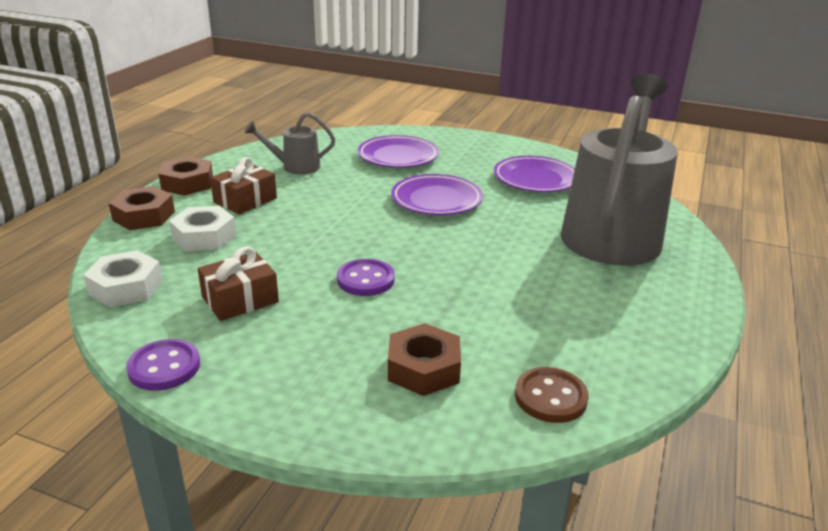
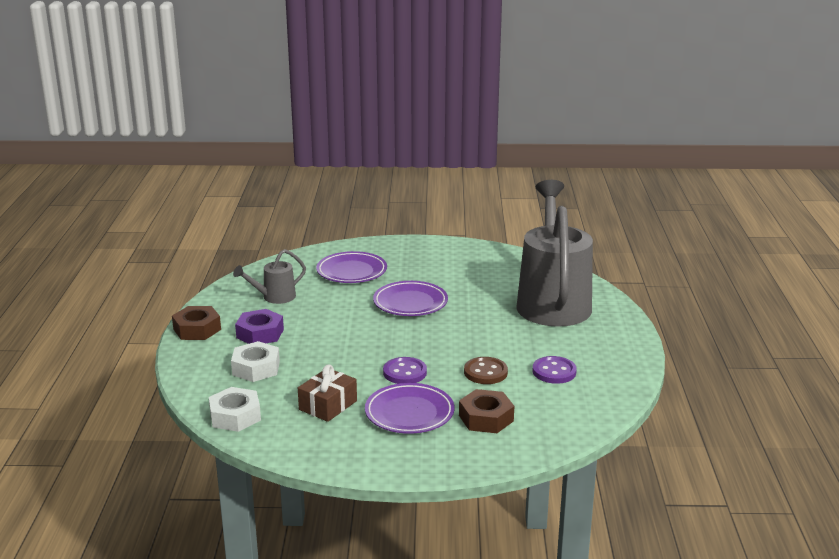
camera: 20 degrees left, 5 degrees down
(144, 216) = (189, 363): brown nut -> none
(164, 367) = (318, 457): purple button -> purple button (554, 372)
(245, 200) = (260, 333): brown gift -> purple nut
(535, 179) = (473, 271): purple plate -> purple plate (409, 413)
(550, 397) = (572, 416): brown button -> brown button (485, 372)

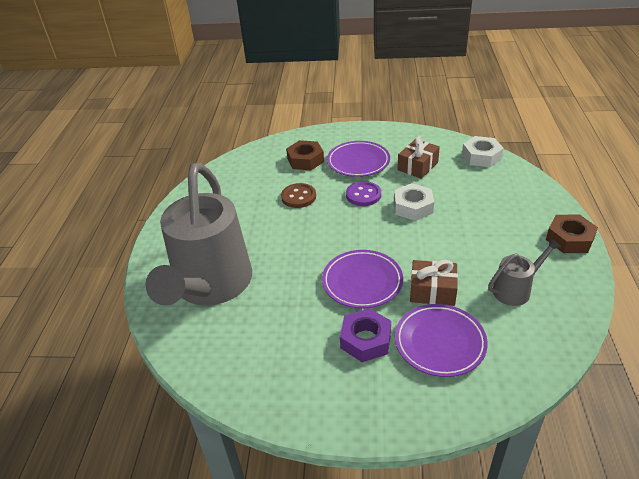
camera: 175 degrees left, 15 degrees up
(256, 368) = (487, 196): white nut -> white nut (413, 207)
(260, 333) = (504, 235): purple nut -> purple nut (365, 340)
(348, 297) = (432, 291): none -> brown gift
(554, 372) = (244, 199): purple button -> none

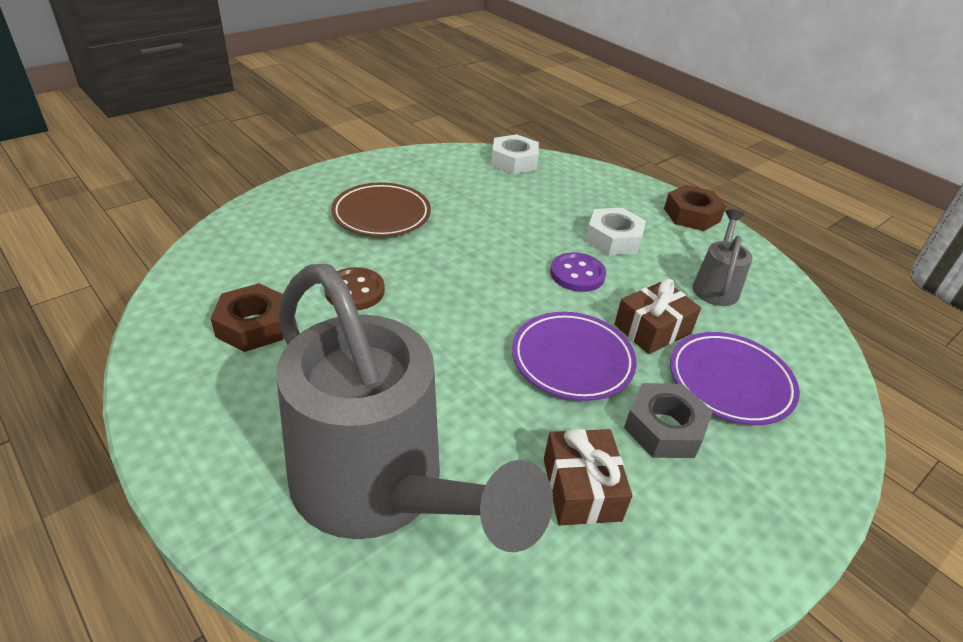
camera: 50 degrees left, 0 degrees up
(305, 160) = (302, 238): brown nut -> brown nut (254, 325)
(358, 162) = (381, 215): purple plate -> brown plate
(363, 195) = (439, 253): purple button -> purple button (577, 274)
(365, 340) = (664, 428): purple nut -> grey nut
(413, 207) = (514, 243): white nut -> white nut (613, 239)
(417, 166) = (460, 195): brown gift -> brown gift (581, 489)

